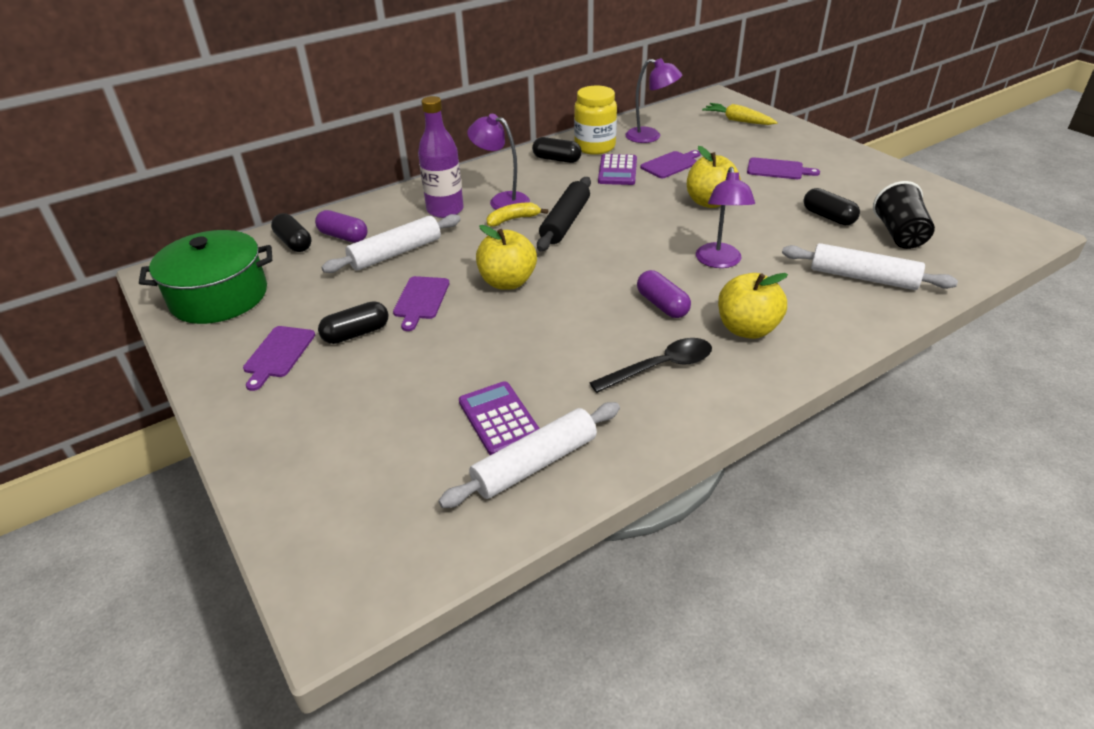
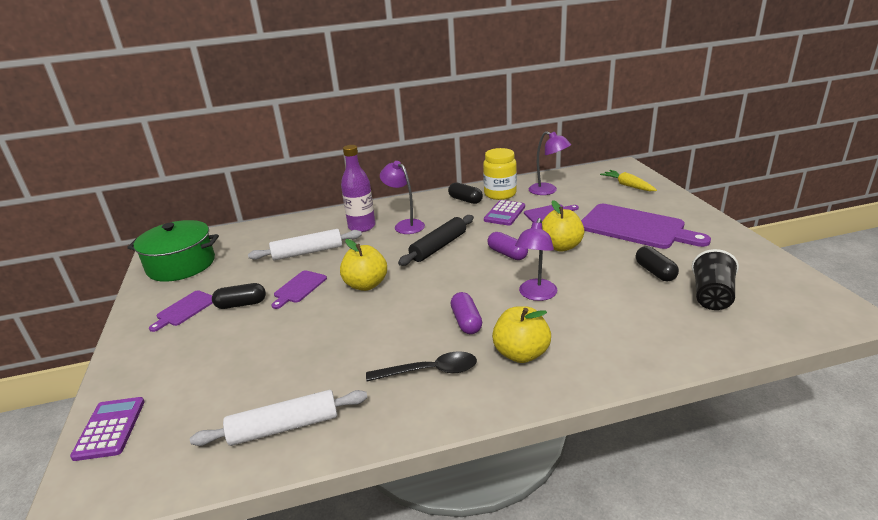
camera: 20 degrees right, 10 degrees down
(294, 243) = (251, 236): black capsule -> none
(343, 236) = (283, 236): purple capsule -> purple capsule (507, 254)
(499, 419) = (285, 386): purple calculator -> purple calculator (110, 429)
(513, 219) = (403, 240): yellow banana -> none
(778, 169) = (636, 228): purple cutting board -> purple cutting board, size x2.05
(863, 277) = (652, 328): white rolling pin -> none

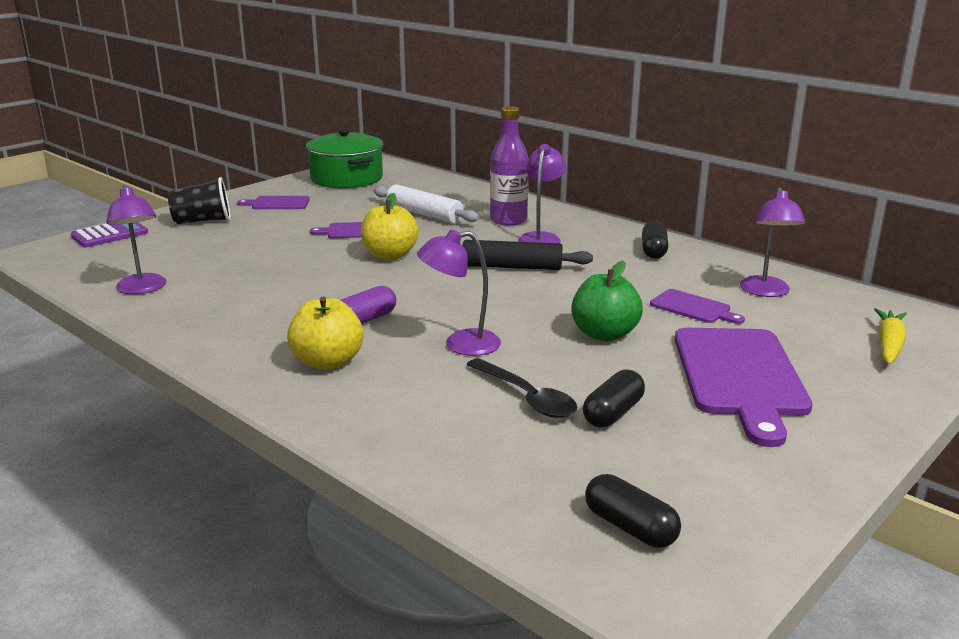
camera: 55 degrees right, 5 degrees down
(241, 304) = (304, 219): black capsule -> black capsule (630, 527)
(284, 427) = (142, 289): white rolling pin -> purple lamp
(430, 371) = (261, 325): black spoon -> black spoon (527, 397)
(500, 194) = (704, 265): yellow jar -> none
(504, 213) = (650, 281): purple calculator -> none
(507, 254) = (542, 307): purple capsule -> none
(561, 246) = (604, 334): yellow apple -> green apple
(711, 296) = (590, 469): black cup -> black cup (203, 221)

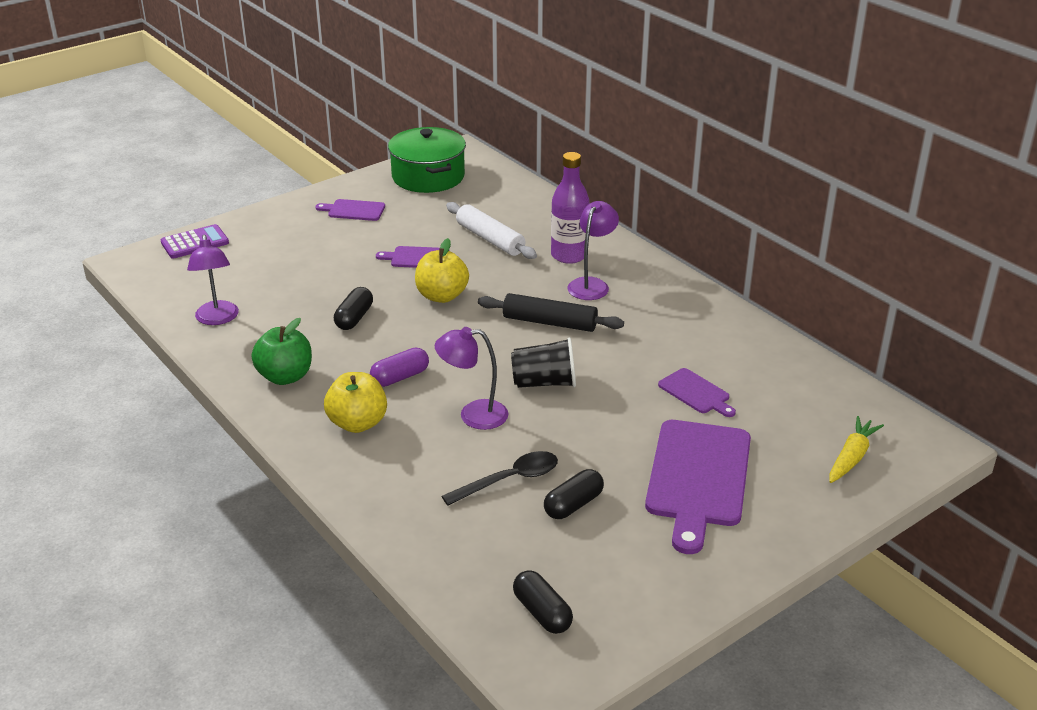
camera: 10 degrees right, 10 degrees up
(203, 221) = (280, 231): black cup -> black cup (544, 383)
(527, 397) = (509, 480): black spoon -> black spoon turned 90 degrees counterclockwise
(604, 334) = (601, 417): green apple -> green apple (285, 376)
(653, 251) = (693, 313): black capsule -> black capsule (354, 318)
(766, 292) = (774, 380): purple lamp -> none

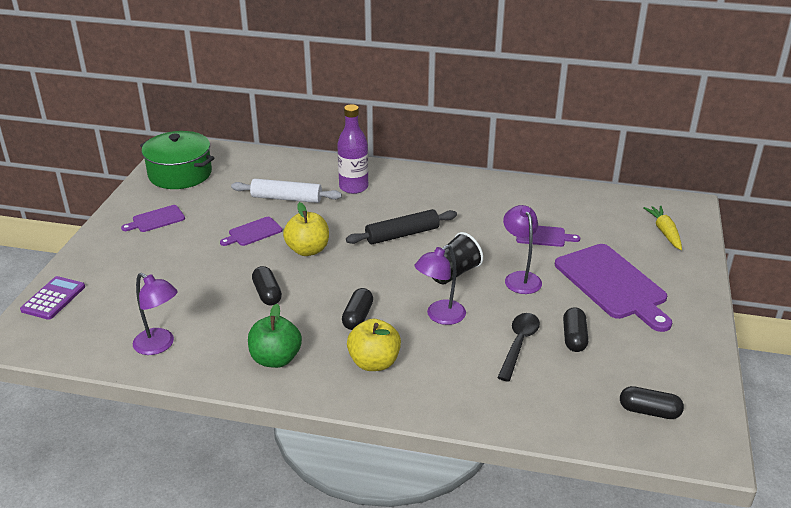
camera: 40 degrees left, 0 degrees up
(400, 377) = (357, 317): purple capsule -> black capsule
(591, 284) = (393, 199): purple lamp -> purple lamp (520, 278)

